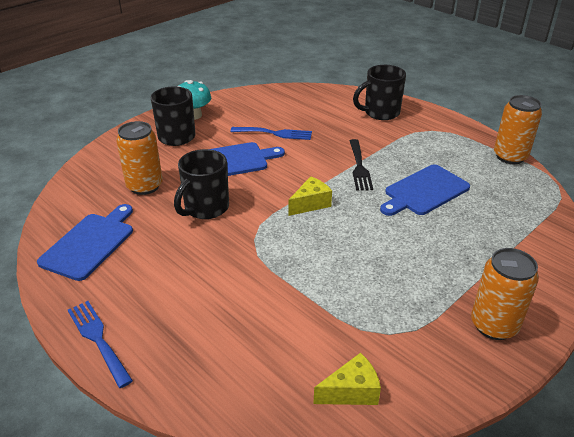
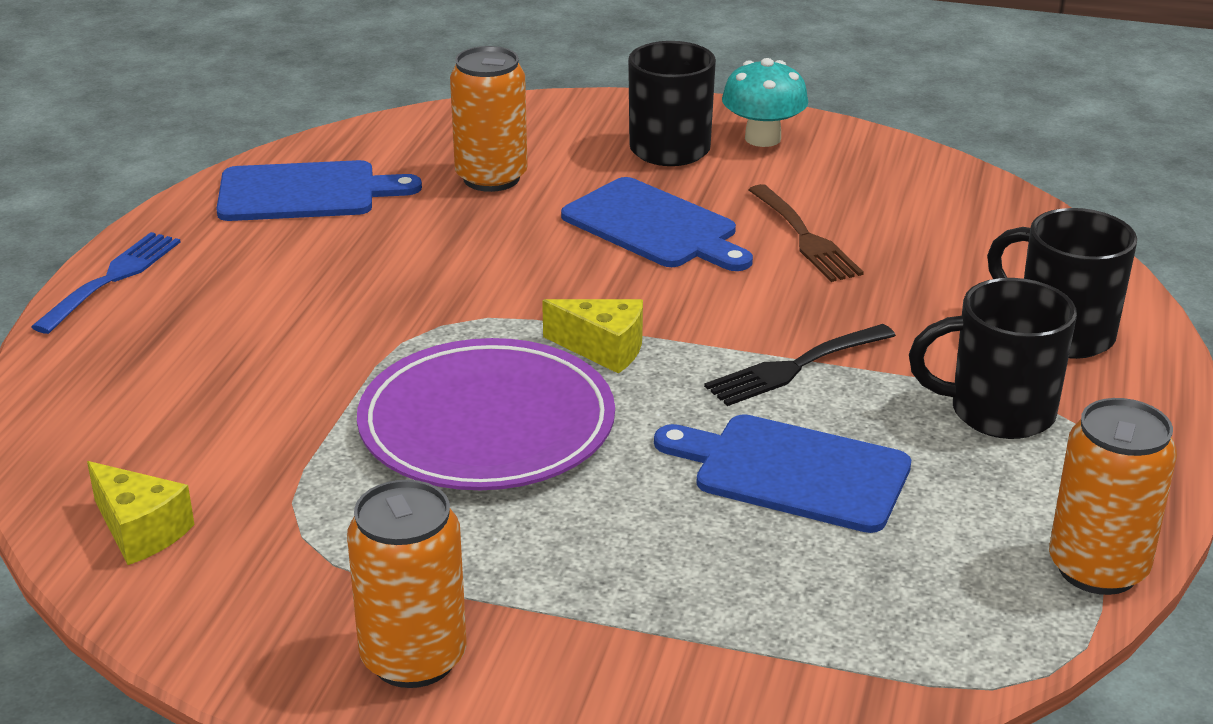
camera: 60 degrees right, 5 degrees down
(205, 208) = (484, 251): black mug -> black mug (998, 412)
(275, 133) = (805, 237): blue fork -> brown fork
(342, 252) = (487, 425): none -> purple plate

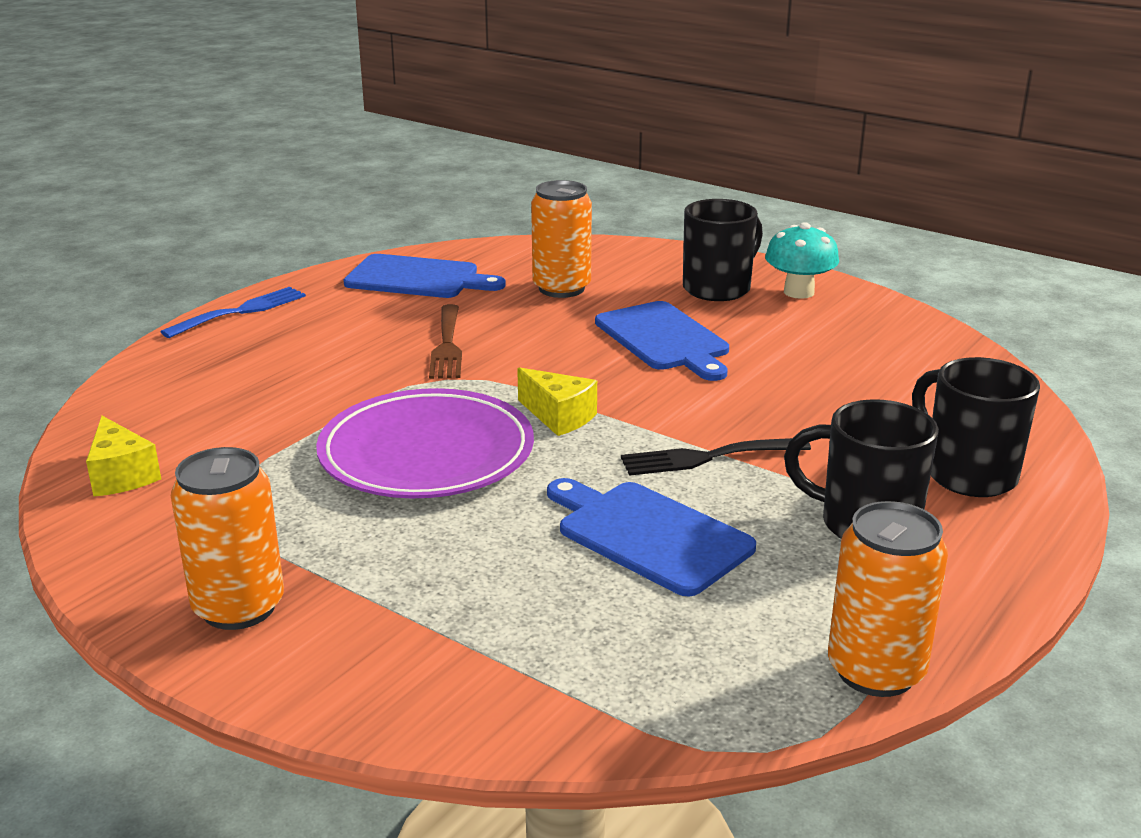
camera: 20 degrees right, 5 degrees down
(805, 237) = (784, 366): brown fork -> brown fork (447, 346)

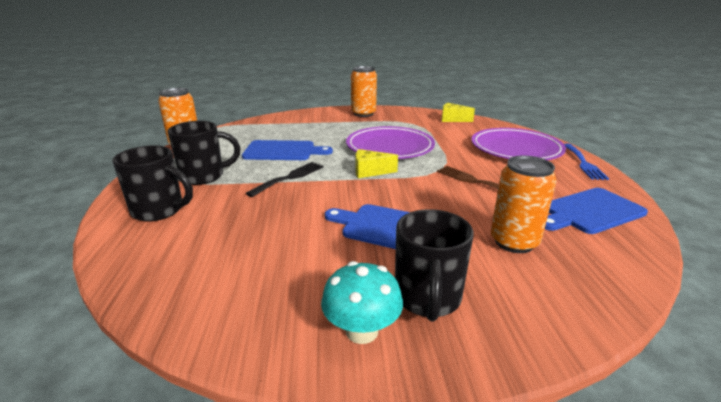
camera: 140 degrees right, 0 degrees up
(246, 363) = (516, 149): none -> purple plate

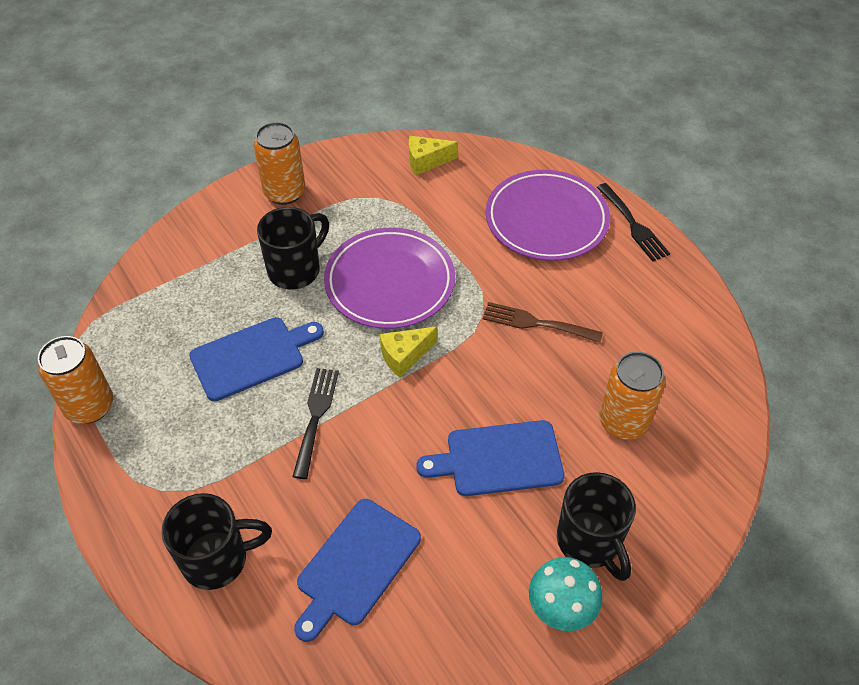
camera: 30 degrees left, 25 degrees up
(204, 176) = (200, 466): black mug -> black mug (295, 270)
(583, 163) = (633, 225): blue fork -> black fork
(590, 211) = (671, 332): blue cutting board -> blue cutting board (356, 565)

